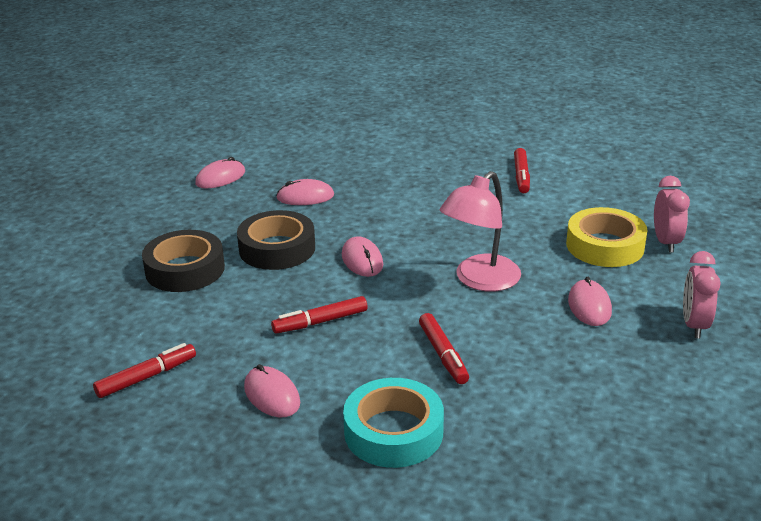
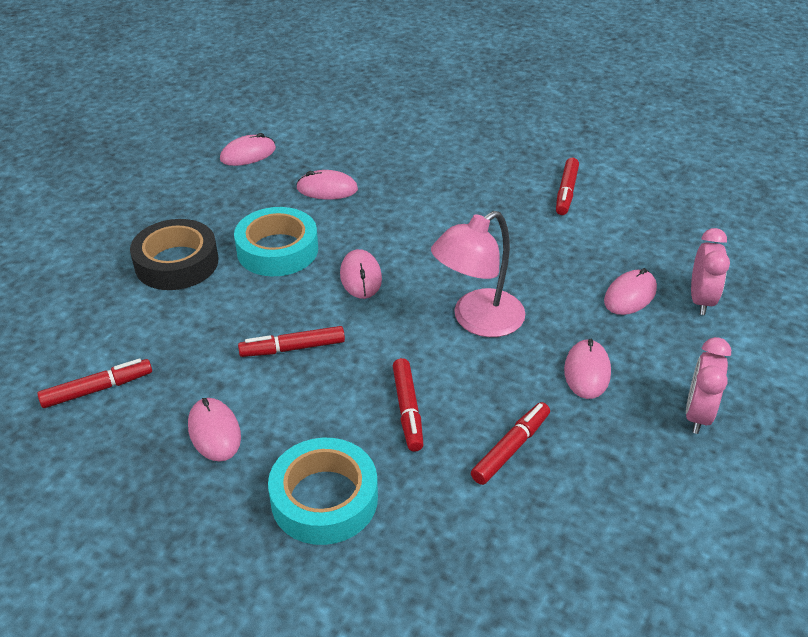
camera: 10 degrees right, 10 degrees up
(277, 248) = (277, 250): black tape -> turquoise tape
(545, 371) = (511, 448): none -> red marker
(605, 246) = (630, 295): yellow tape -> pink mouse

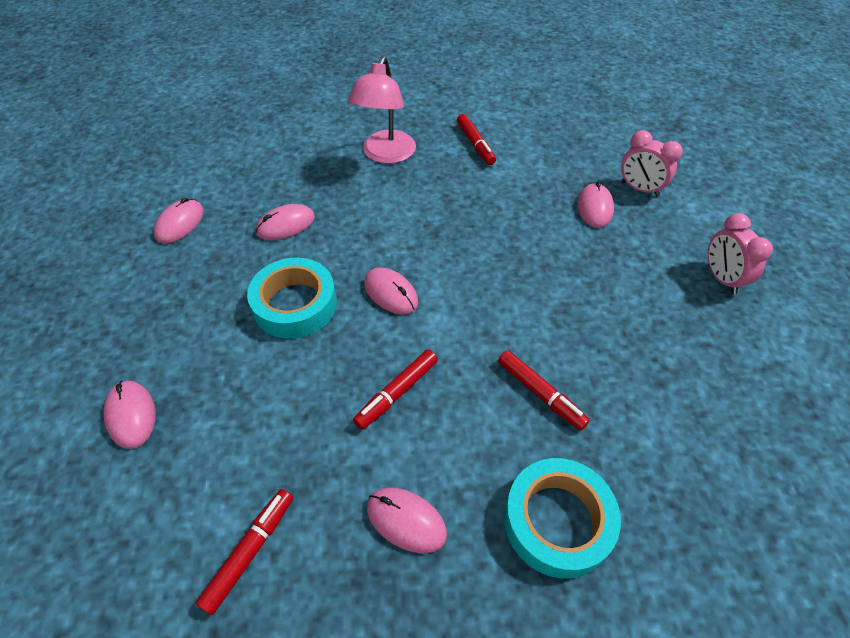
camera: 35 degrees left, 10 degrees up
(176, 263) = (208, 367): black tape -> none
(477, 320) = (515, 284): pink lamp -> pink lamp (385, 155)
(511, 448) = (641, 380): red marker -> none
(587, 371) = (627, 284): pink mouse -> pink mouse (131, 415)
(701, 300) = (639, 189): pink clock -> pink clock turned 150 degrees clockwise

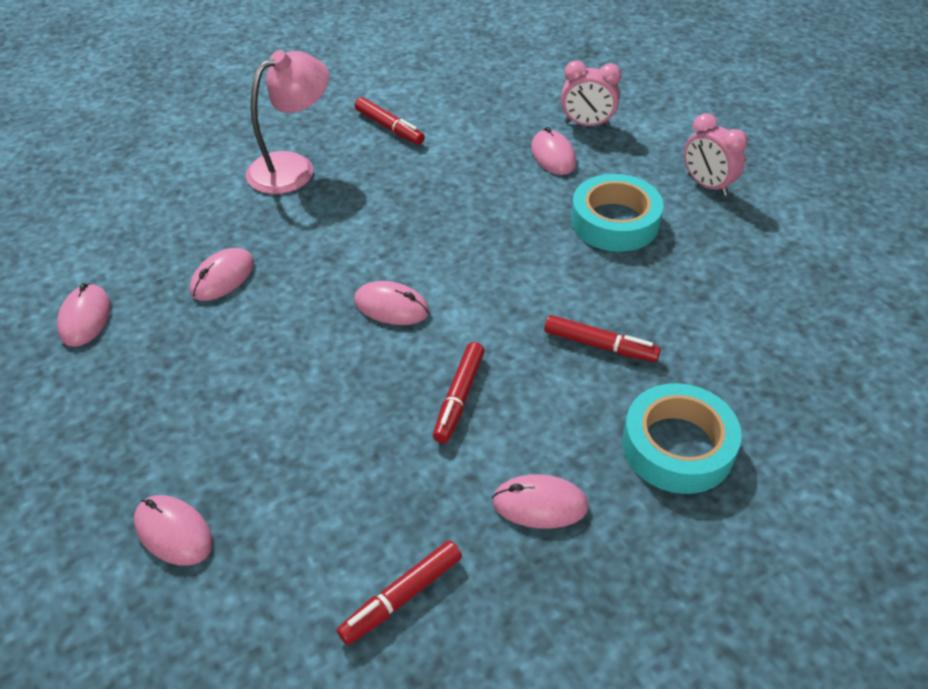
camera: 25 degrees left, 5 degrees down
(250, 551) = (401, 597): red marker -> red marker turned 135 degrees counterclockwise
(295, 304) = (291, 354): turquoise tape -> turquoise tape (615, 222)
(385, 155) = (293, 167): pink lamp -> pink lamp turned 120 degrees counterclockwise

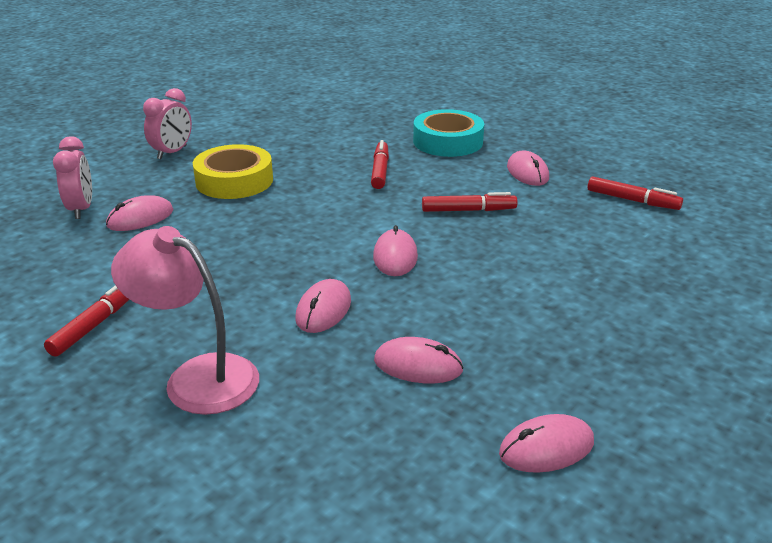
camera: 110 degrees left, 15 degrees down
(173, 532) = (692, 293): pink mouse -> pink mouse (323, 310)
(615, 222) = (234, 181): turquoise tape -> yellow tape

